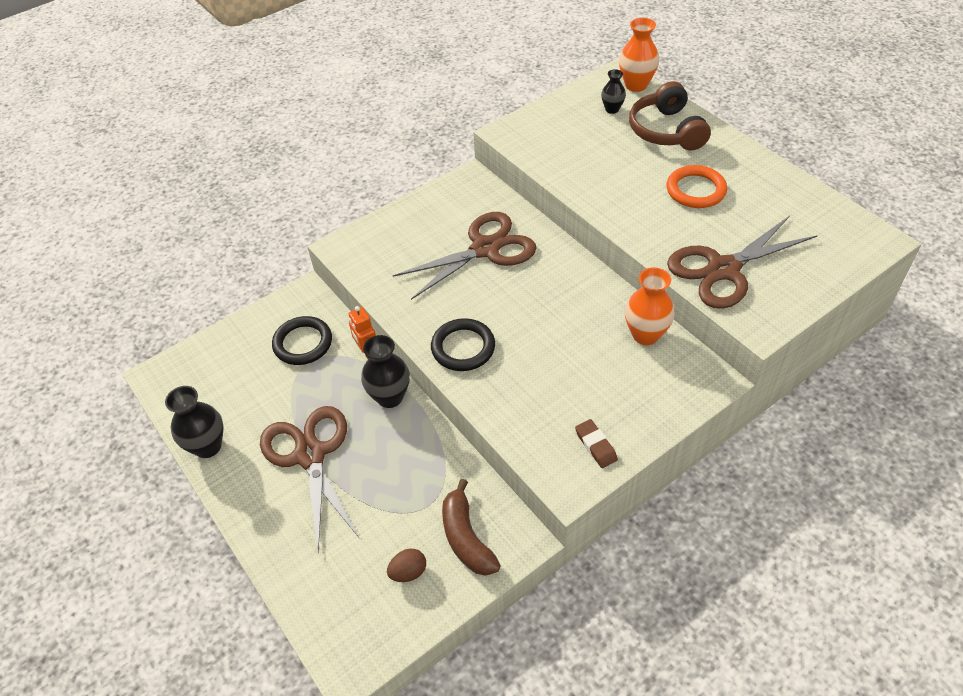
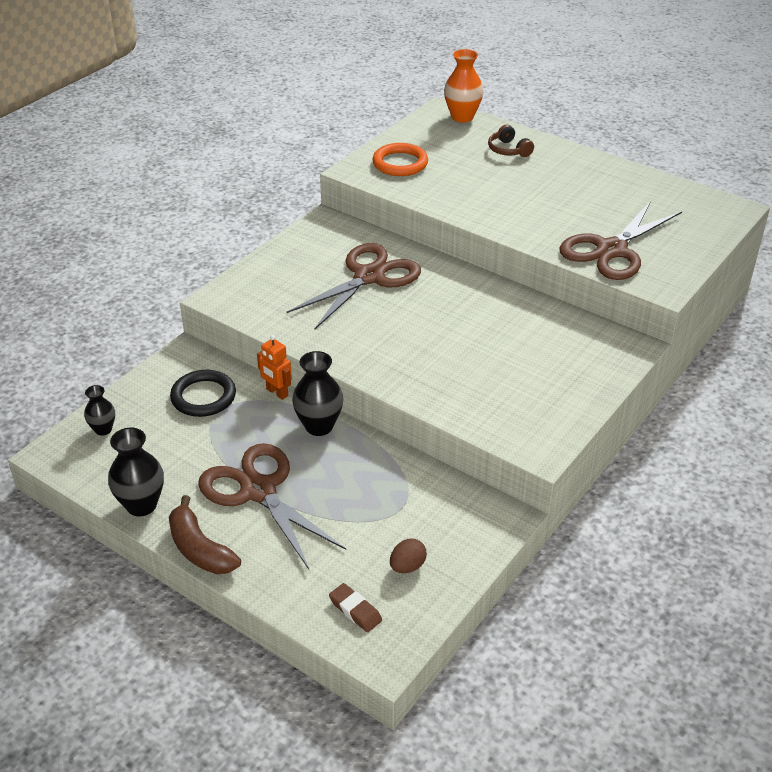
camera: 20 degrees left, 10 degrees down
(463, 347) = (386, 361): black ring -> none
(466, 538) = (451, 526): brown banana -> brown banana (200, 549)
(596, 445) = (551, 415): brown eraser -> brown eraser (355, 610)
(612, 109) = (448, 139): black vase -> black vase (103, 429)
(645, 334) = (556, 321): orange vase -> none
(666, 131) = (508, 150): brown headphones -> brown headphones, size x0.56
(695, 190) = (557, 193): orange ring -> orange ring (400, 163)

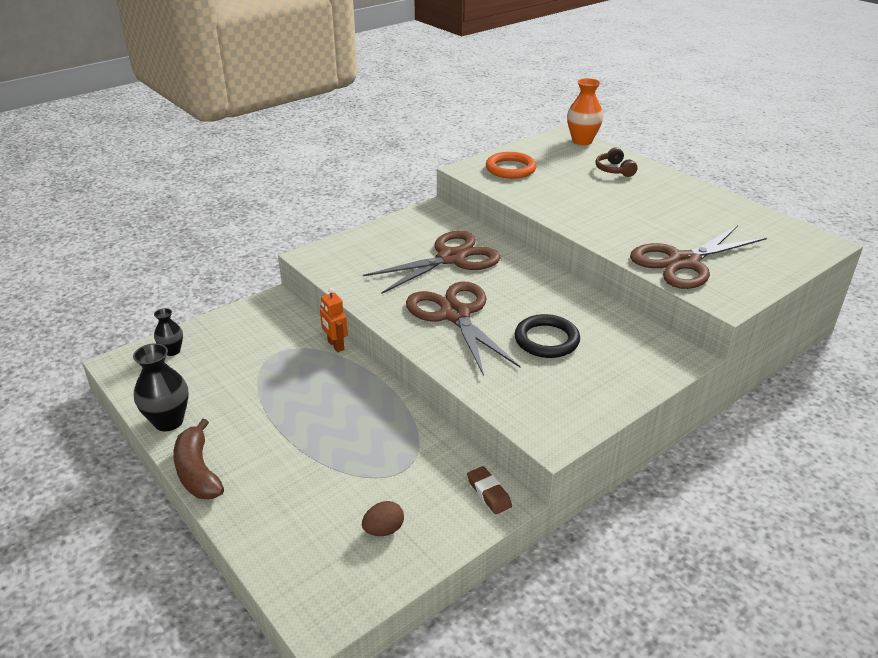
camera: 15 degrees right, 5 degrees down
(203, 397) = (270, 338): black ring -> black ring (546, 340)
(259, 491) = (277, 428): brown scissors -> brown scissors (455, 314)
(319, 426) = (359, 381): black vase -> none
(355, 610) = (313, 563): brown eraser -> brown eraser (489, 493)

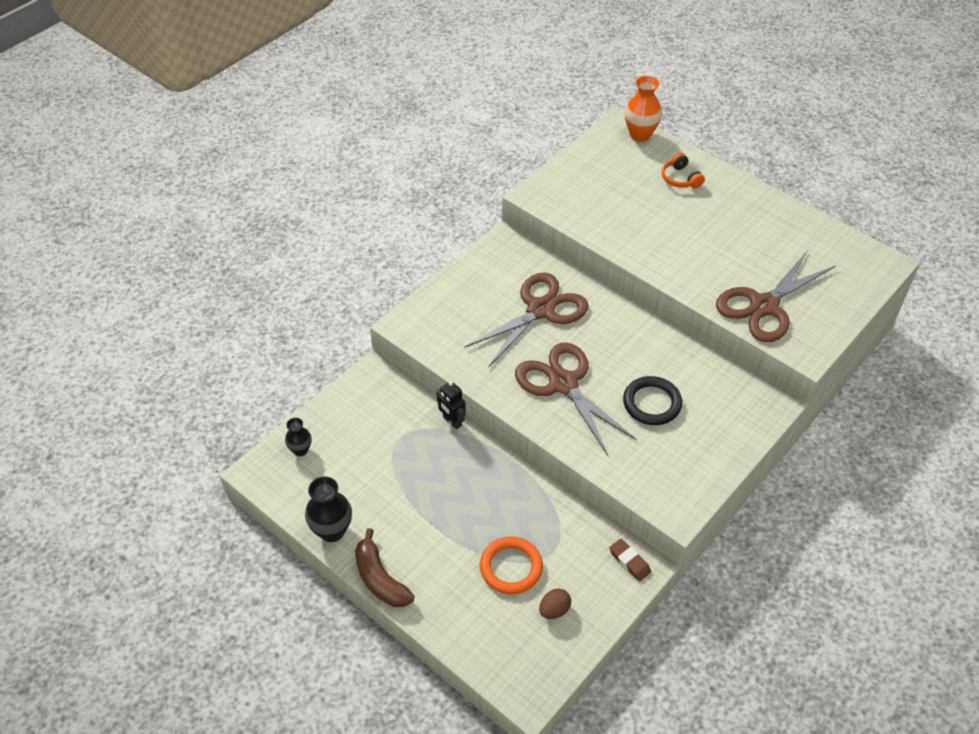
camera: 10 degrees left, 15 degrees up
(335, 345) = (452, 421): orange robot -> black robot
(510, 169) = (577, 189): orange ring -> orange ring (511, 567)
(614, 170) = (680, 178): brown headphones -> orange headphones

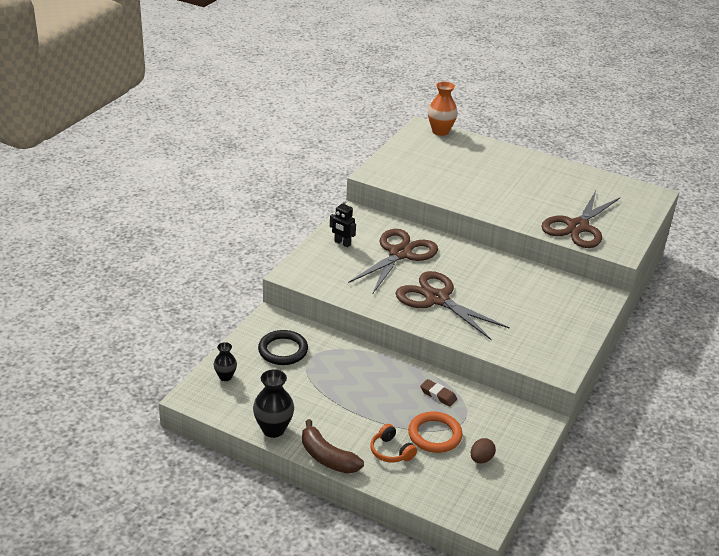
camera: 15 degrees left, 15 degrees down
(452, 421) = (348, 343): black robot -> black robot (342, 243)
(629, 561) = (529, 418): brown eraser -> brown eraser (438, 395)
(652, 403) = (511, 304): black ring -> black ring (283, 350)
(680, 178) = (482, 155): orange headphones -> orange headphones (391, 451)

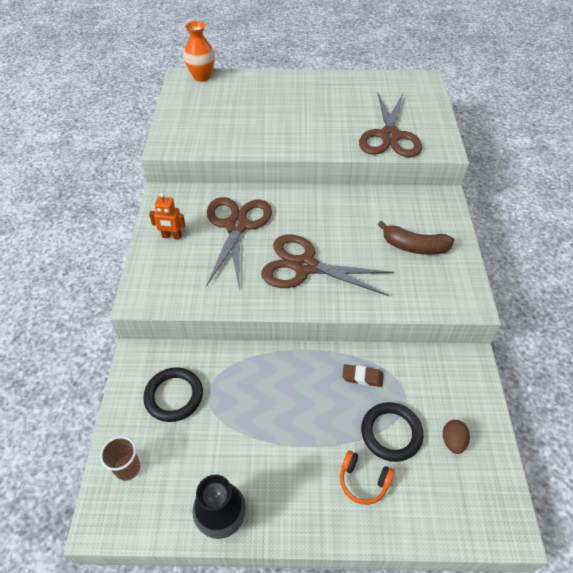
camera: 25 degrees left, 15 degrees up
(225, 377) = (127, 468): black vase -> brown cup
(327, 457) = (304, 529): brown banana -> brown banana (414, 247)
(342, 243) = (172, 236): black robot -> orange robot
(434, 435) = (391, 433): orange ring -> black ring

